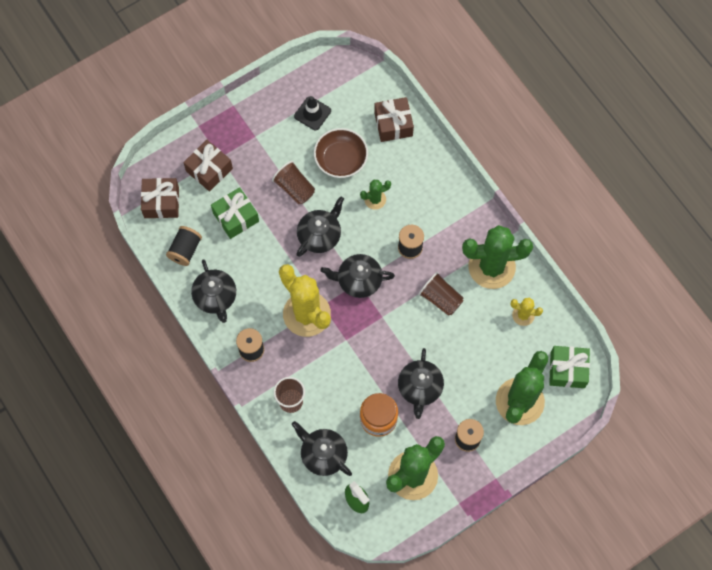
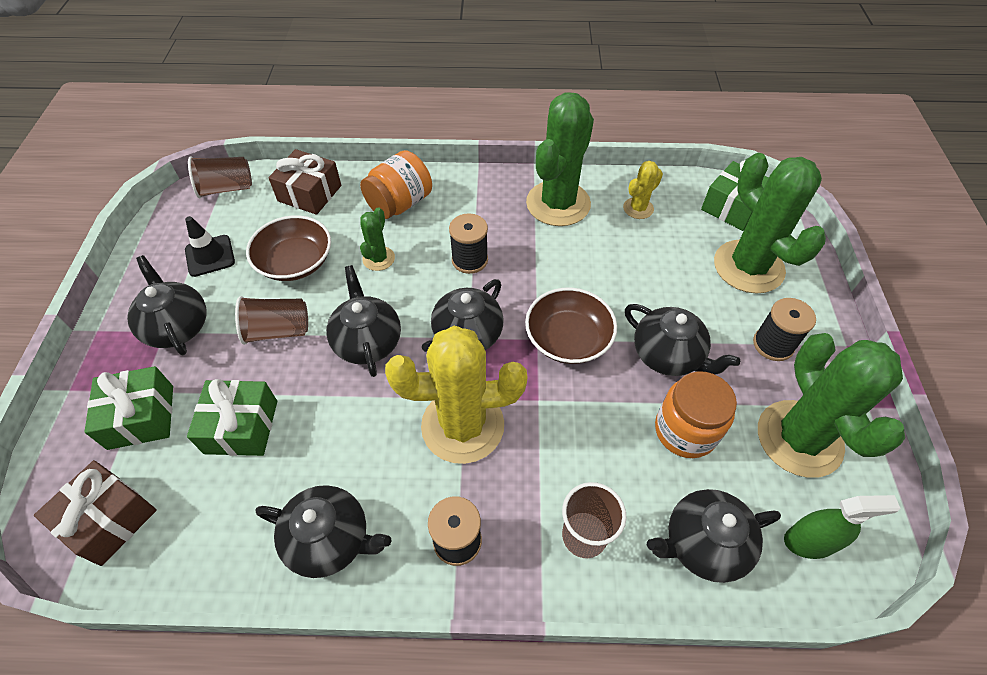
camera: 55 degrees left, 15 degrees down
(185, 250) = (215, 535): black spool -> none
(209, 170) = (141, 417): brown gift -> green gift
(262, 139) = (177, 327): none -> black teapot
(394, 332) = (568, 338): none -> brown bowl
(423, 179) = (400, 204): none -> orange jar
(440, 298) = (560, 268): brown cup -> brown cup (226, 188)

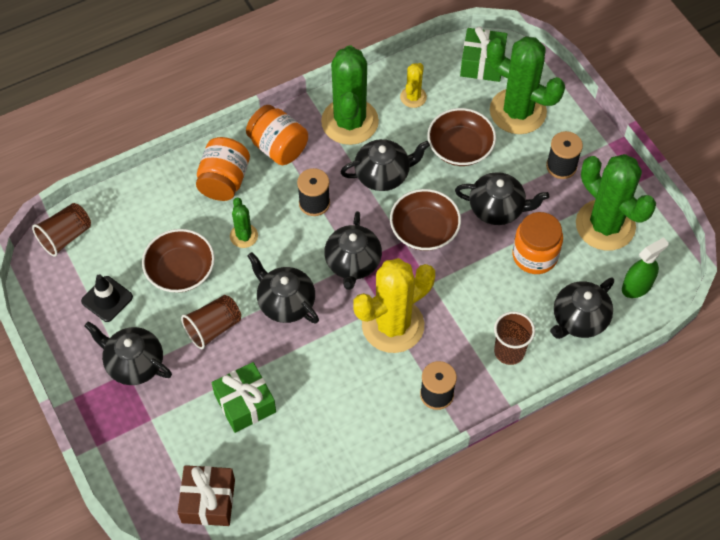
camera: 30 degrees left, 5 degrees up
(141, 417) = (168, 434): green gift -> none
(309, 193) = (141, 207): brown gift -> none
(330, 539) = (359, 435): black teapot -> black teapot (383, 175)
(472, 197) = (278, 147): none -> orange jar
(661, 274) = (460, 147): none -> brown bowl

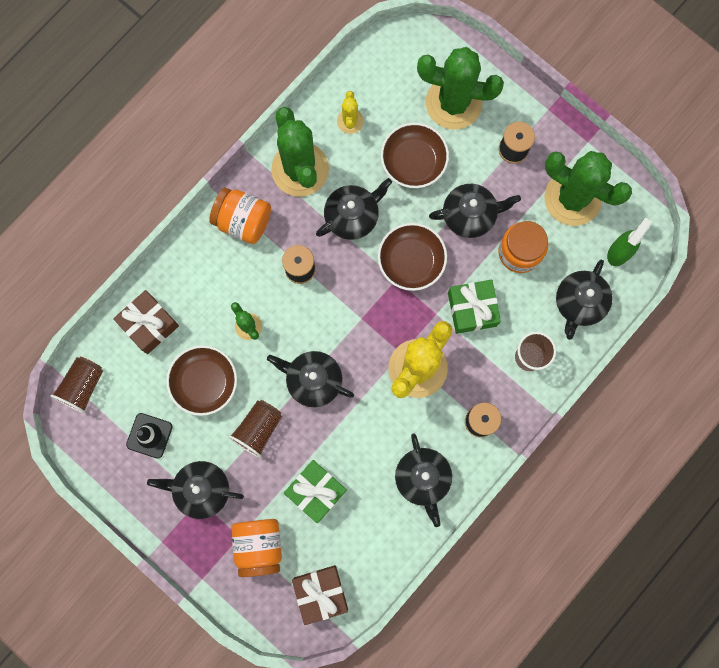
camera: 20 degrees left, 20 degrees up
(151, 205) = (149, 324): none -> brown gift
(224, 181) = (207, 275): orange jar -> orange jar (259, 546)
(353, 263) = (359, 318): black teapot -> black teapot (422, 478)
(482, 63) = (402, 60): green gift -> green gift (472, 309)

